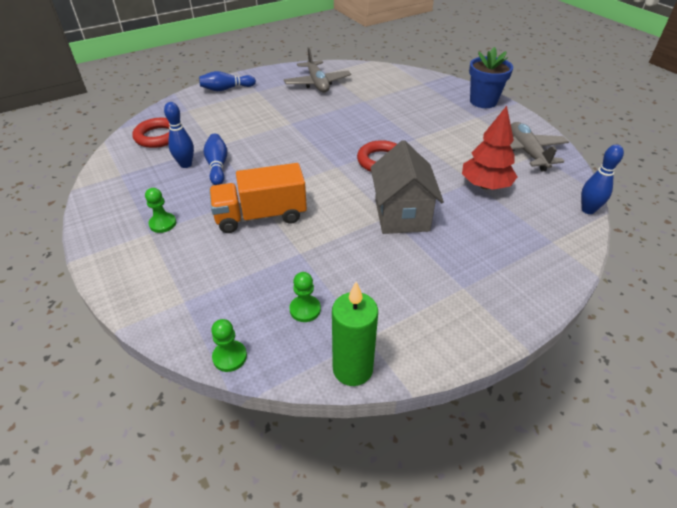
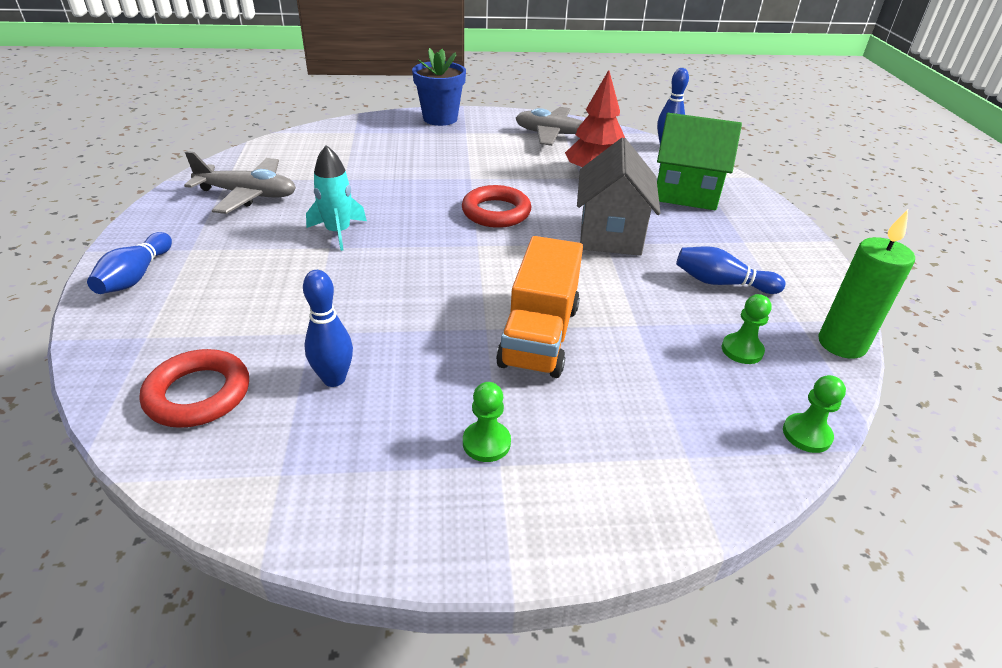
camera: 65 degrees left, 5 degrees down
(217, 166) = (374, 345): blue bowling pin -> blue bowling pin (722, 283)
(307, 120) = (338, 232): none -> turquoise rocket
(401, 215) = (610, 235): grey house -> grey house turned 75 degrees clockwise
(510, 239) = (685, 193): none -> green house

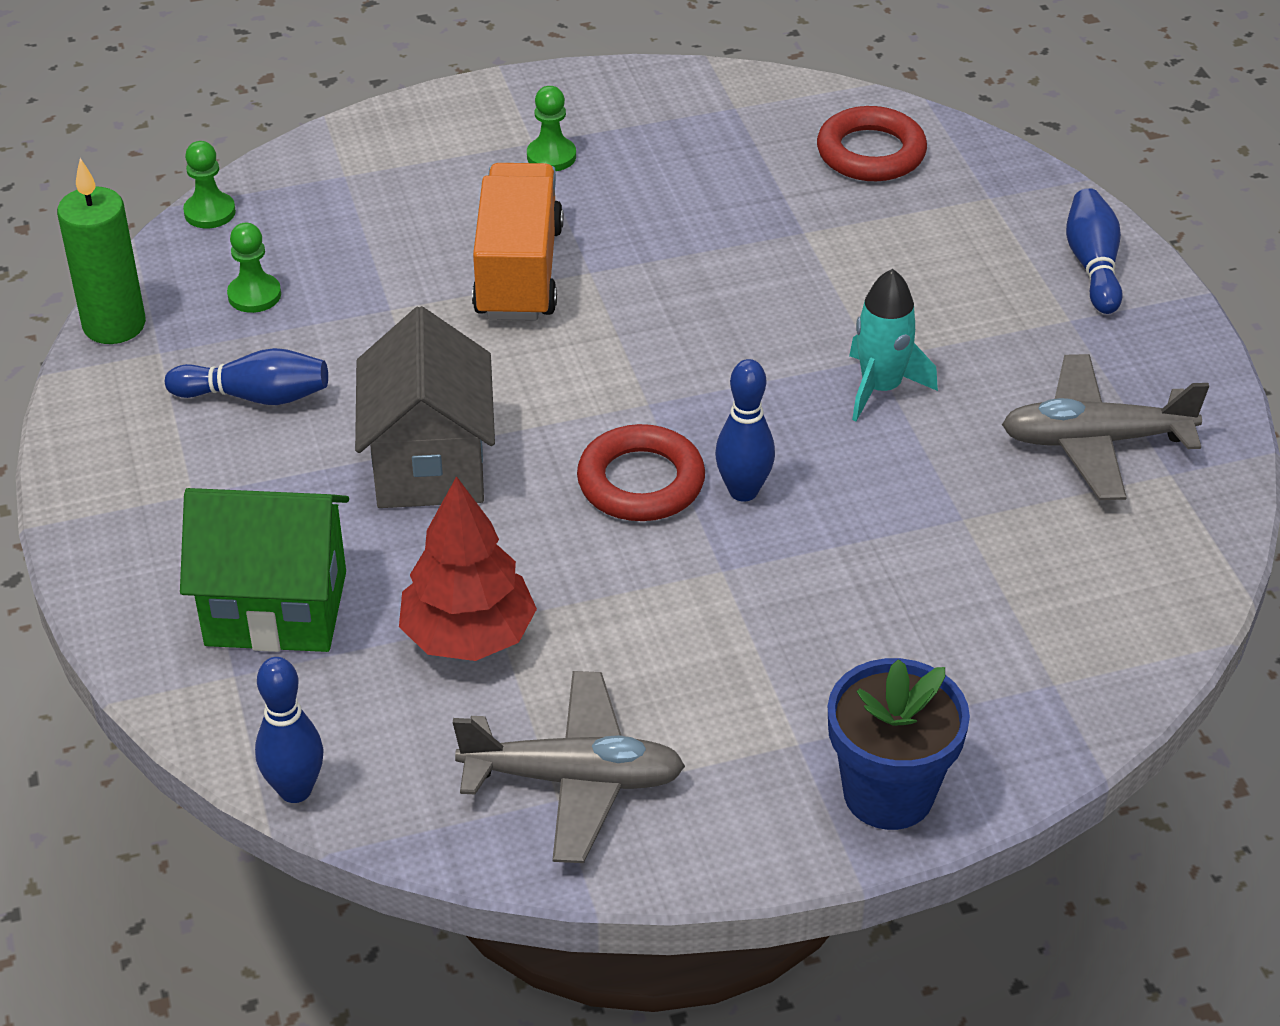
camera: 170 degrees right, 5 degrees up
(334, 379) = (740, 187): blue bowling pin -> blue bowling pin (743, 491)

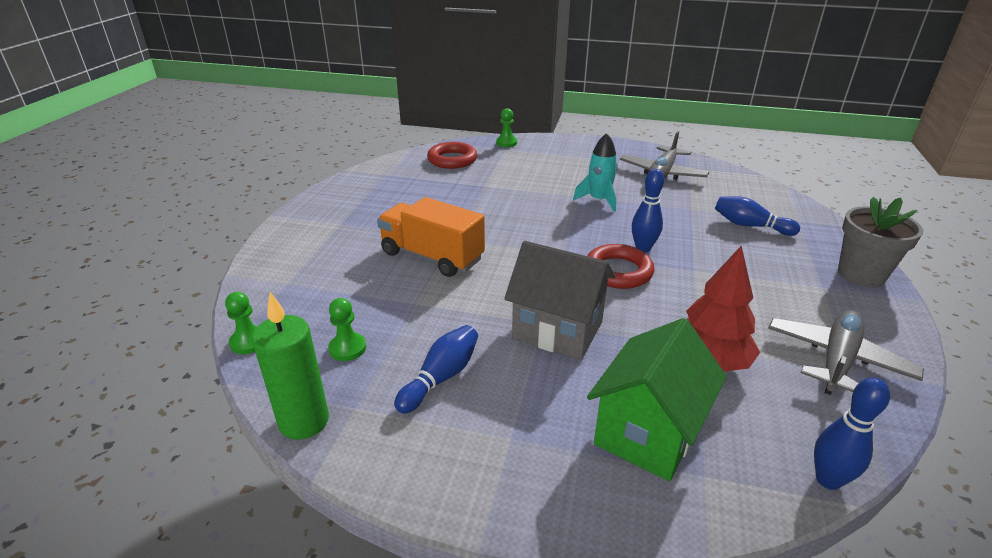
camera: 60 degrees left, 10 degrees down
(551, 156) = (358, 222): green pawn -> green pawn (506, 143)
(888, 793) = (861, 275): blue flower pot -> grey flower pot
(1093, 265) = (564, 145): blue bowling pin -> blue bowling pin (750, 226)

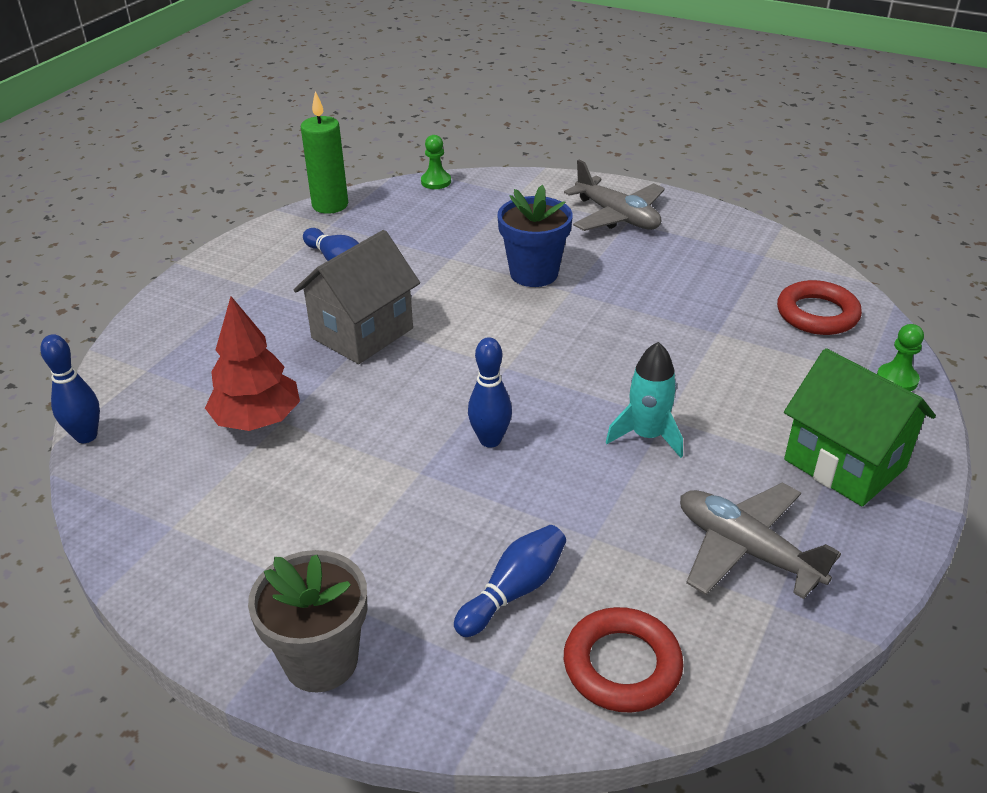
camera: 105 degrees right, 5 degrees up
(347, 348) = (402, 222): green pawn -> none
(432, 256) = (534, 273): orange truck -> blue flower pot
(618, 271) = (445, 402): red ring -> red ring (622, 665)
(647, 432) = (205, 353): green house -> green house (845, 463)
(837, 360) = (192, 523): grey plane -> grey plane (617, 216)

